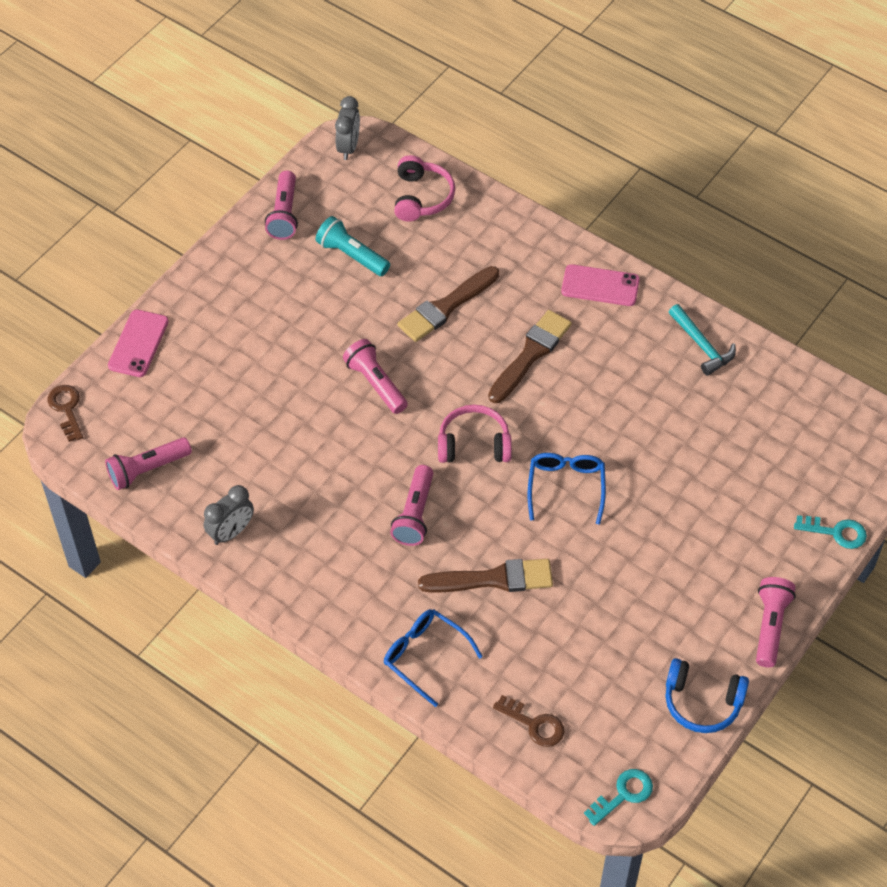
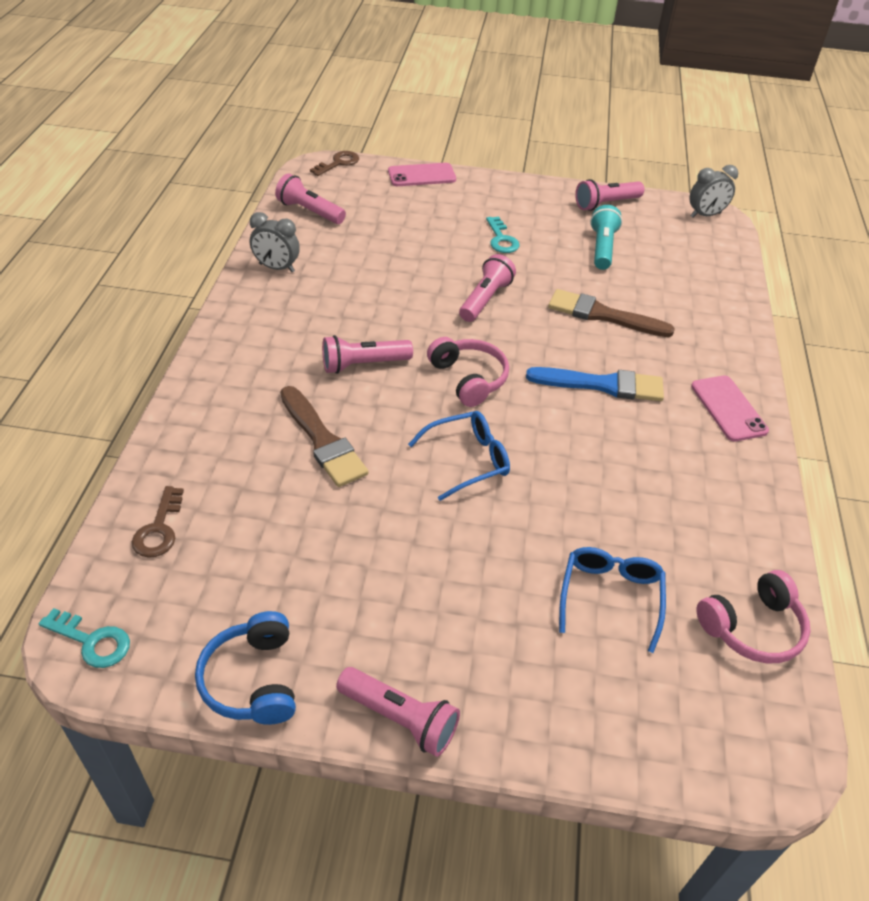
camera: 60 degrees right, 10 degrees down
(421, 197) = (701, 267): pink headphones -> pink headphones (752, 628)
(425, 656) = (207, 420): blue glasses -> blue glasses (610, 597)
(531, 354) = (602, 385): brown brush -> blue brush
(702, 345) = (736, 514): turquoise hammer -> none
(770, 626) = (400, 718): pink flashlight -> pink flashlight turned 45 degrees clockwise
(836, 532) = (588, 748): turquoise key -> turquoise key (501, 239)

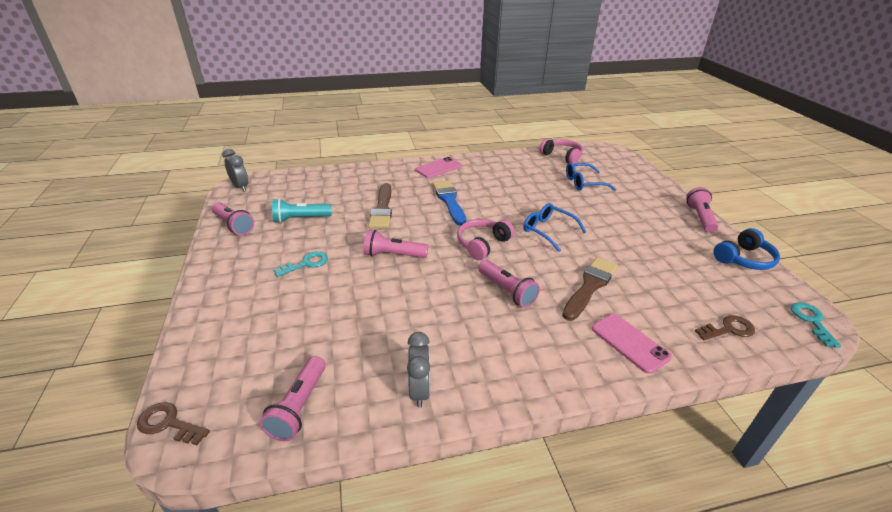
camera: 110 degrees left, 10 degrees down
(421, 175) = (195, 339): pink phone -> pink phone (629, 342)

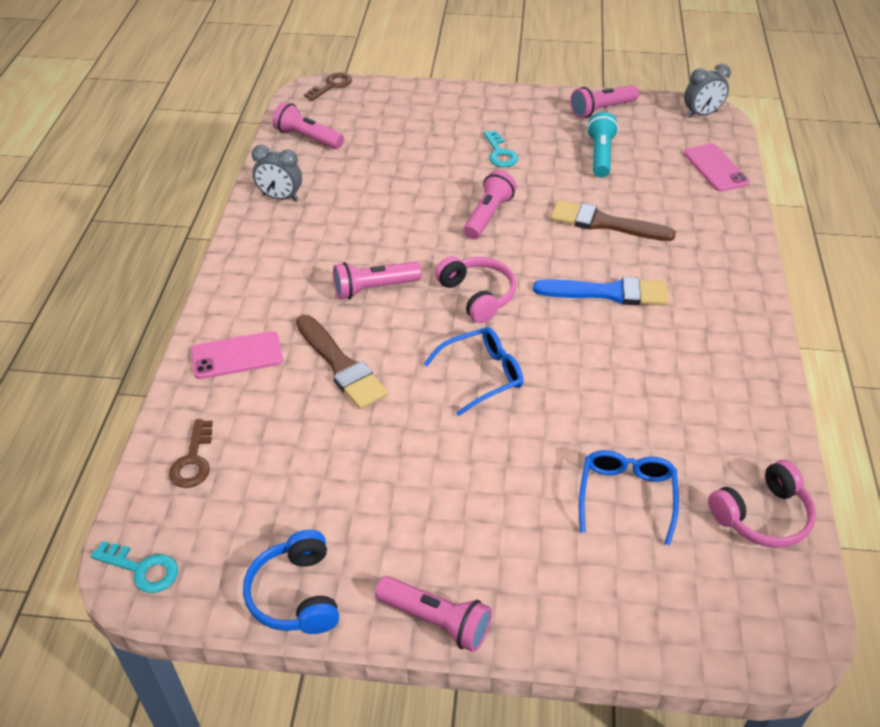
camera: 110 degrees right, 10 degrees up
(438, 168) = (732, 308): pink phone -> pink phone (715, 168)

